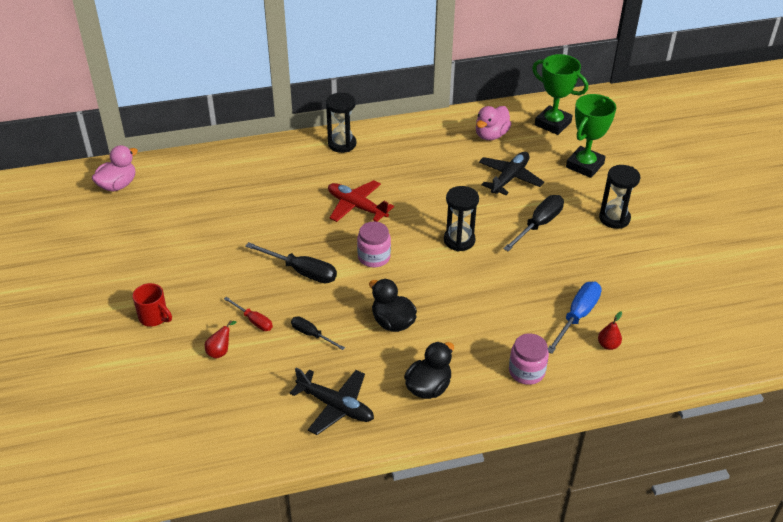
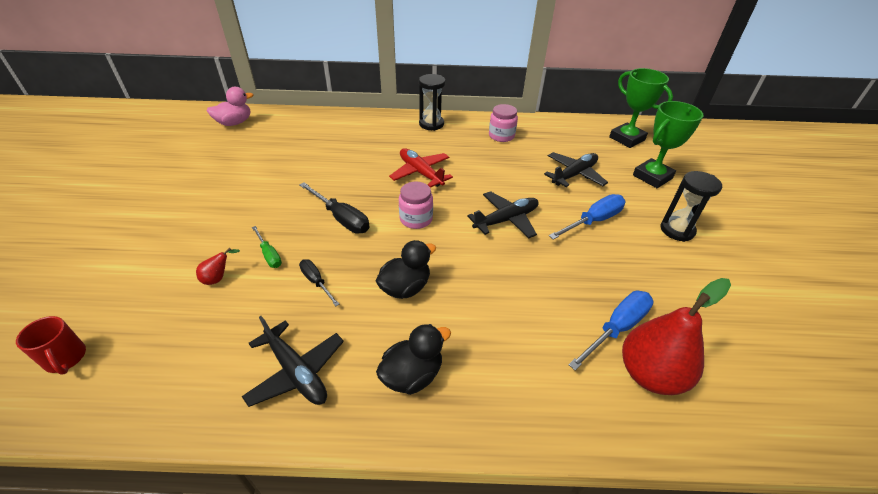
camera: 15 degrees right, 0 degrees up
(154, 317) = (183, 232): red mug -> red mug (66, 359)
(253, 321) = (269, 255): red screwdriver -> green screwdriver
(392, 322) = (405, 287): black duck -> black duck turned 75 degrees clockwise
(459, 240) = (506, 220): black hourglass -> black plane
(491, 135) = (566, 138): pink duck -> none
(526, 371) = (538, 384): pink jar -> pink jar (501, 136)
(539, 224) = (593, 221): black screwdriver -> blue screwdriver
(608, 345) = (650, 374): red pear -> red pear, size x2.42

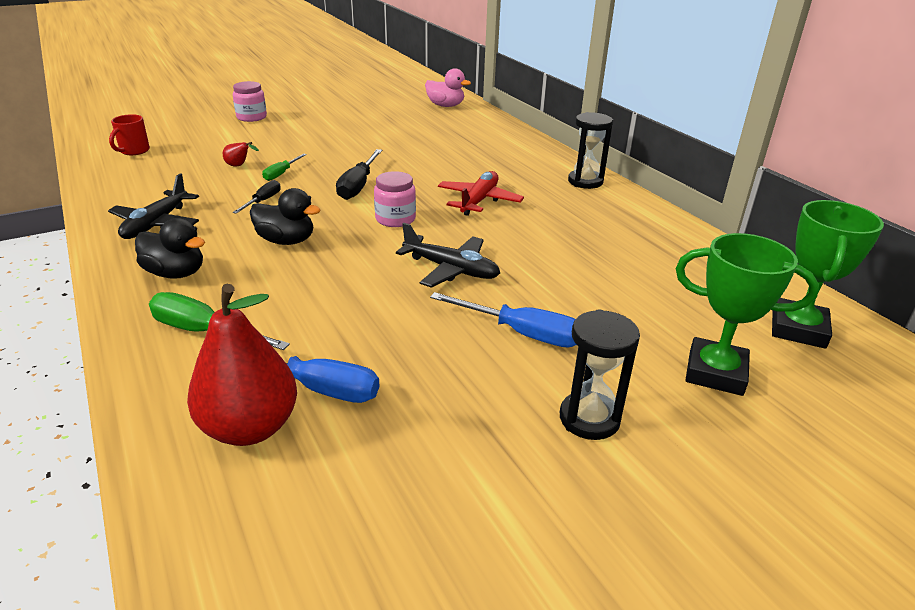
camera: 60 degrees right, 10 degrees down
(501, 136) = (630, 227): pink jar -> pink jar (251, 117)
(521, 374) = (204, 332): none -> green screwdriver
(574, 175) = (615, 298): black plane -> none

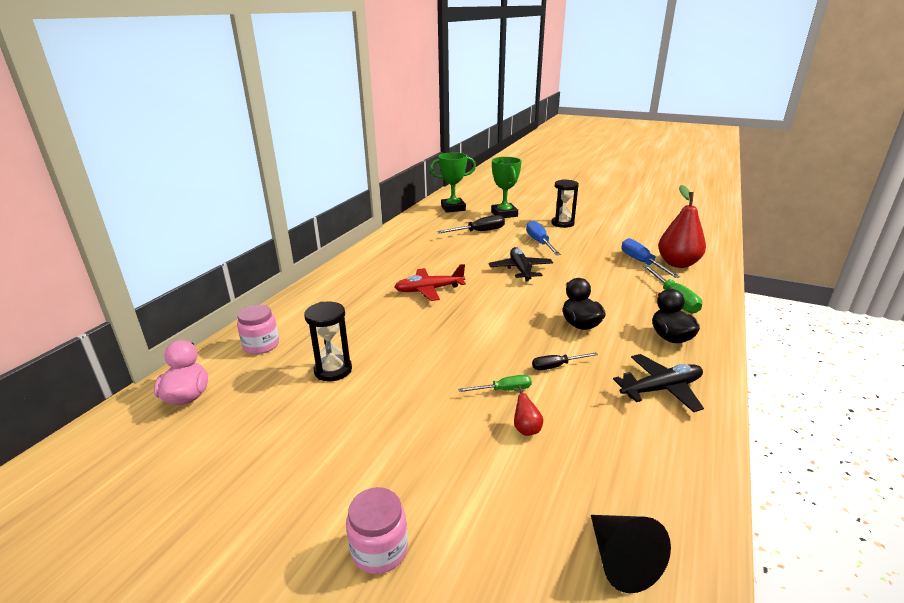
camera: 125 degrees left, 5 degrees down
(134, 151) = (621, 560): red mug -> black cone
(358, 186) = (470, 340): black screwdriver -> black screwdriver (479, 232)
(395, 219) = (496, 304): pink jar -> pink jar (261, 345)
(585, 181) = (350, 270): black hourglass -> black hourglass (333, 370)

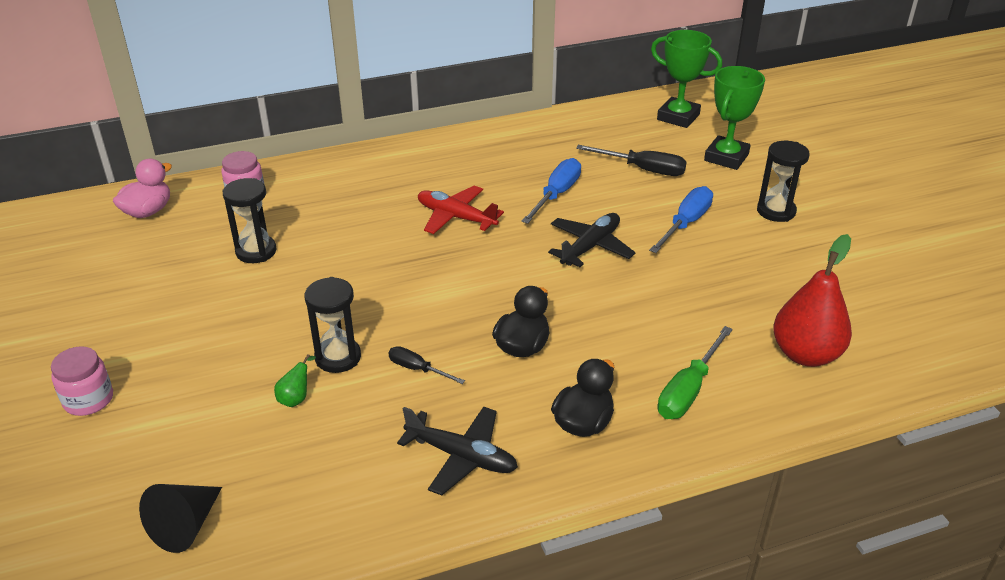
camera: 45 degrees right, 10 degrees up
(504, 390) = (338, 357): green screwdriver -> black hourglass
(525, 428) = (296, 398): red pear -> green pear
(641, 262) = (758, 324): blue screwdriver -> blue screwdriver (556, 194)

